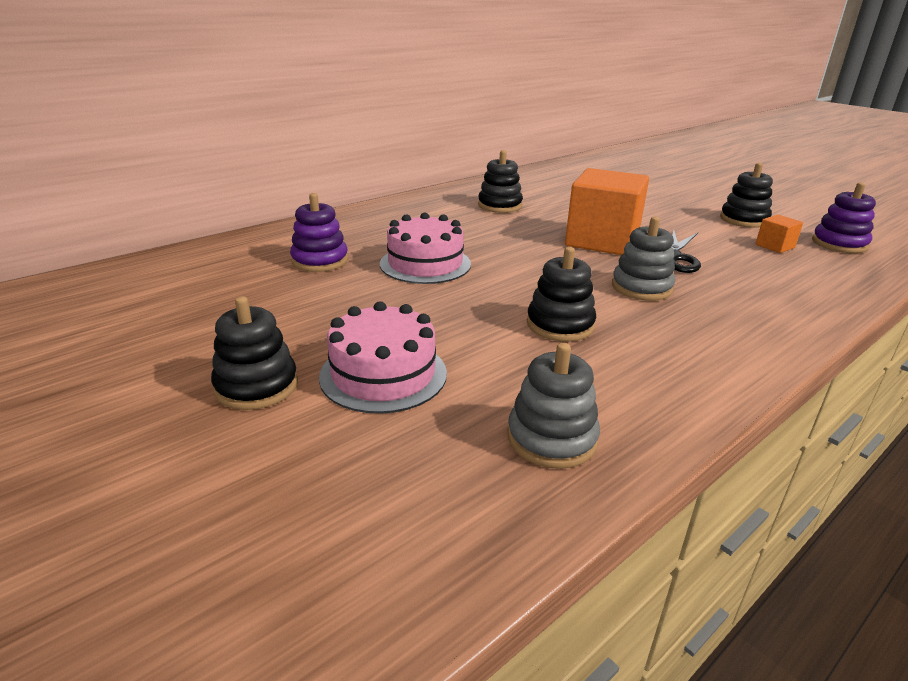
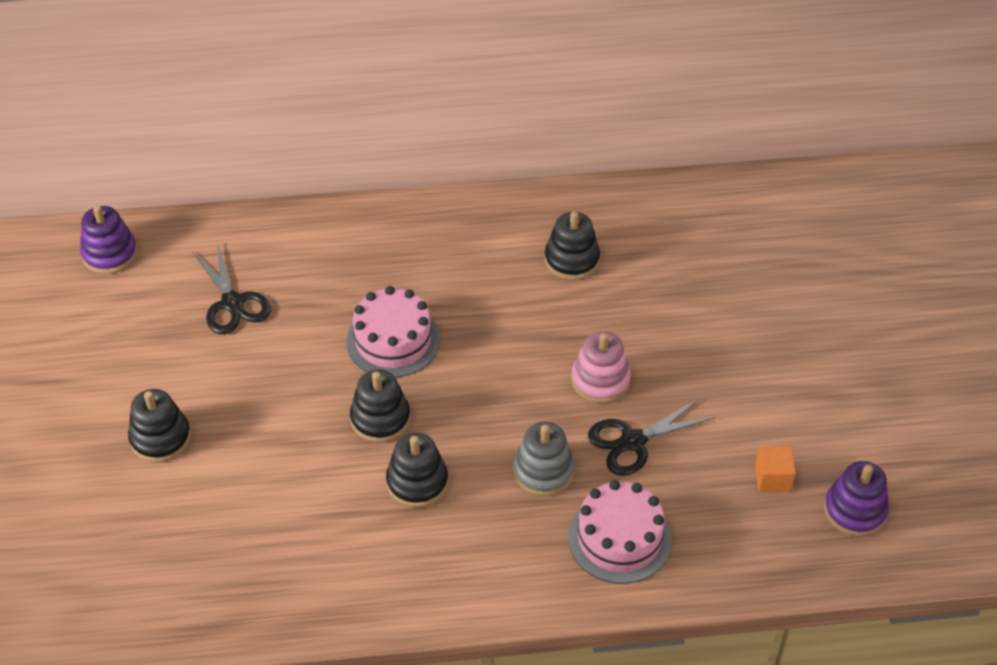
camera: 35 degrees right, 20 degrees up
(250, 283) = (232, 303): none -> black scissors
(320, 261) = (310, 292): purple stacking toy -> purple stacking toy (110, 254)
(383, 374) = (244, 469): pink cake -> pink cake (619, 538)
(551, 438) = (292, 583): grey stacking toy -> none
(602, 241) = (600, 380): orange cube -> pink stacking toy
(744, 220) = (817, 416): black stacking toy -> black stacking toy (380, 418)

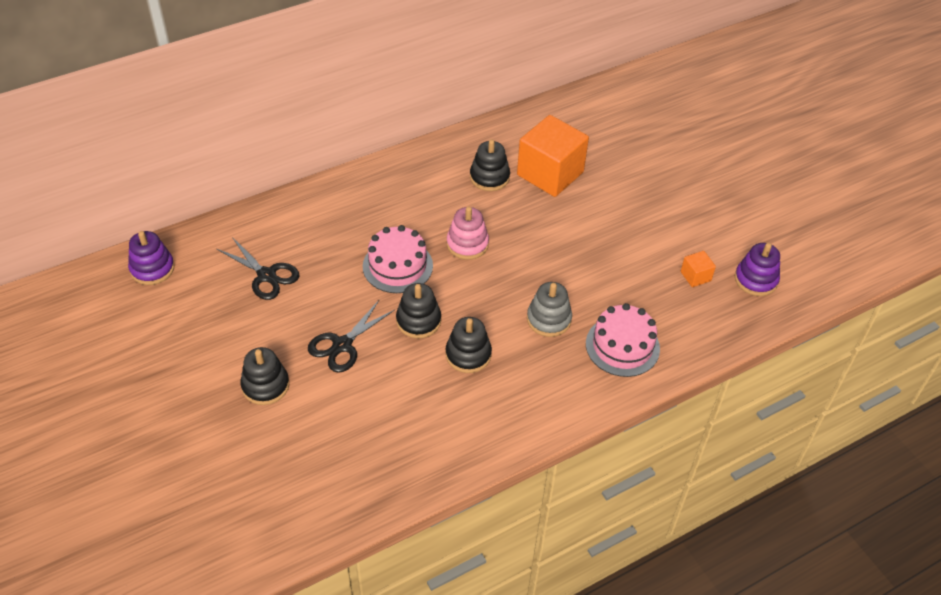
camera: 25 degrees left, 0 degrees up
(600, 380) = (552, 249): pink stacking toy -> pink stacking toy (467, 244)
(633, 441) = (595, 281): black scissors -> black scissors (342, 345)
(654, 278) = (550, 173): none -> orange cube

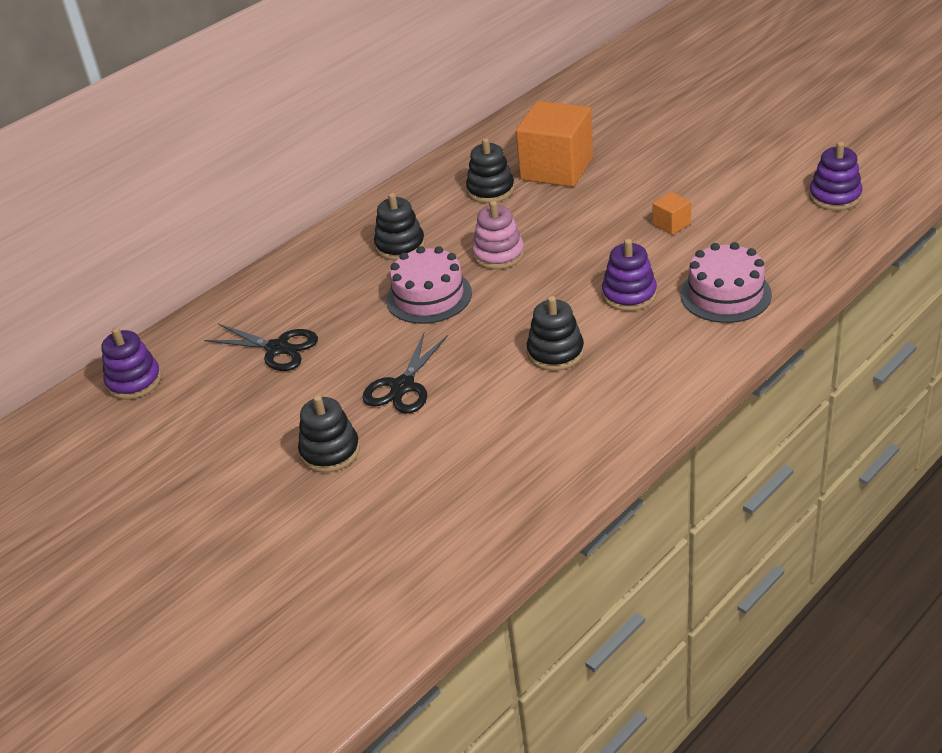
camera: 10 degrees left, 10 degrees down
(418, 321) = (480, 338): black stacking toy -> black stacking toy (400, 246)
(549, 319) = (629, 294): grey stacking toy -> purple stacking toy
(695, 276) = (768, 211): orange cube -> orange cube (671, 224)

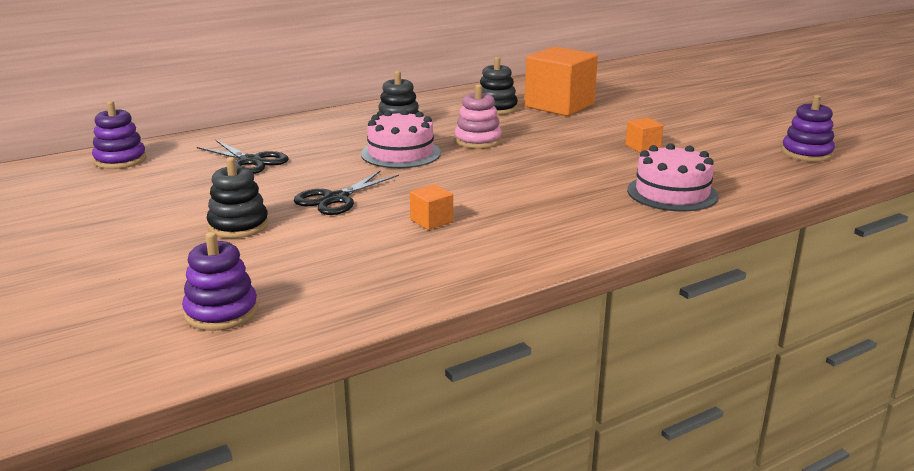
camera: 10 degrees right, 15 degrees down
(514, 396) = (431, 221): none -> orange cube
(555, 352) = (488, 201): black stacking toy -> none
(629, 294) = (579, 179): purple stacking toy -> purple stacking toy (221, 312)

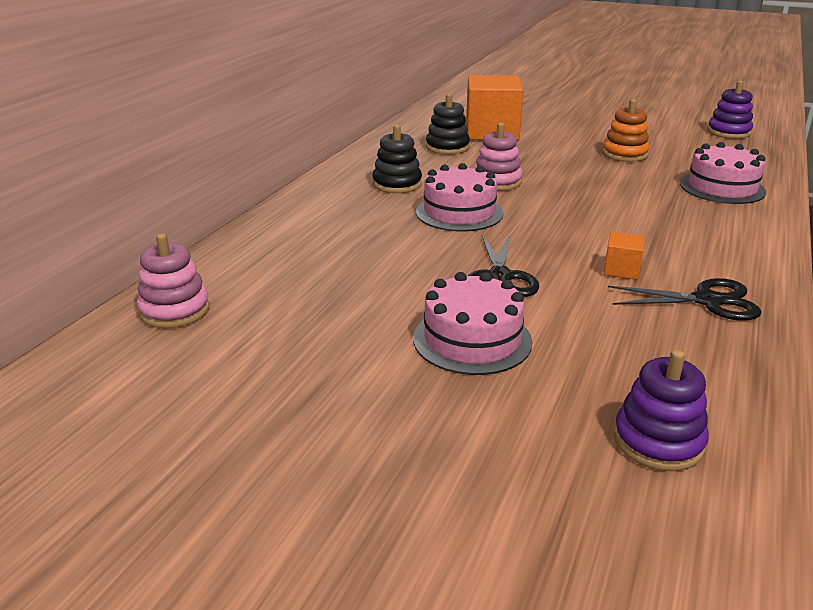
camera: 35 degrees left, 5 degrees up
(120, 160) = (175, 310): purple stacking toy -> pink stacking toy
(238, 226) = (472, 340): black stacking toy -> pink cake
(251, 161) = (333, 264): black scissors -> black scissors (707, 301)
(643, 147) = (624, 154): orange cube -> orange stacking toy

